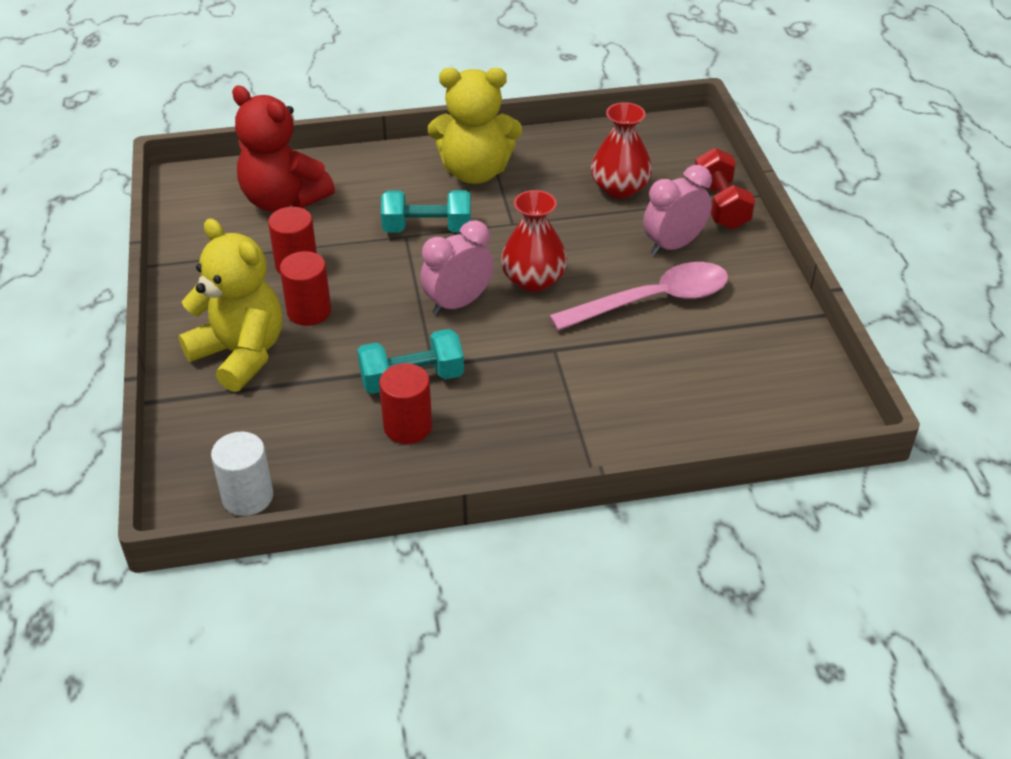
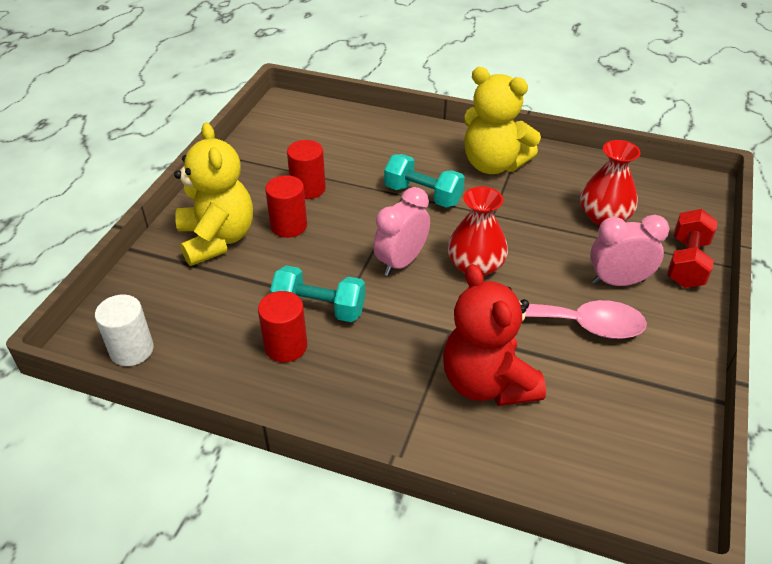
camera: 30 degrees right, 0 degrees up
(283, 200) = (337, 139): red teddy bear -> red teddy bear (487, 383)
(458, 303) = (401, 262): pink clock -> pink clock turned 45 degrees counterclockwise

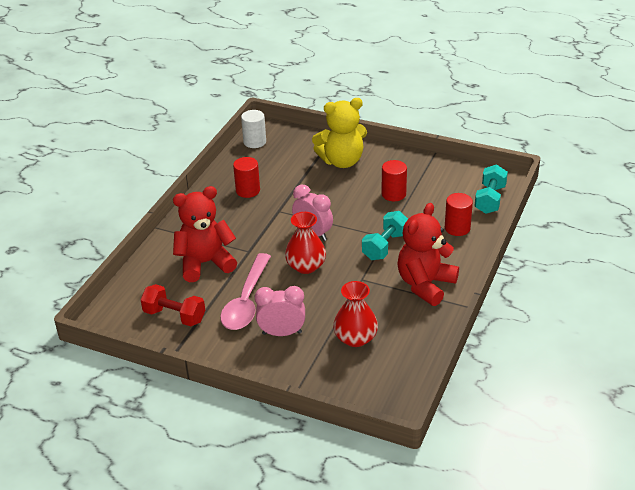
camera: 95 degrees right, 5 degrees down
(289, 226) = (353, 187): red cylinder -> red cylinder (457, 228)
(319, 308) = (275, 201): turquoise dumbbell -> turquoise dumbbell (490, 199)
(493, 164) = (425, 285): yellow teddy bear -> red teddy bear
(618, 282) = (282, 333): pink clock -> pink clock turned 90 degrees counterclockwise
(686, 263) = (297, 374): red dumbbell -> red dumbbell (174, 316)

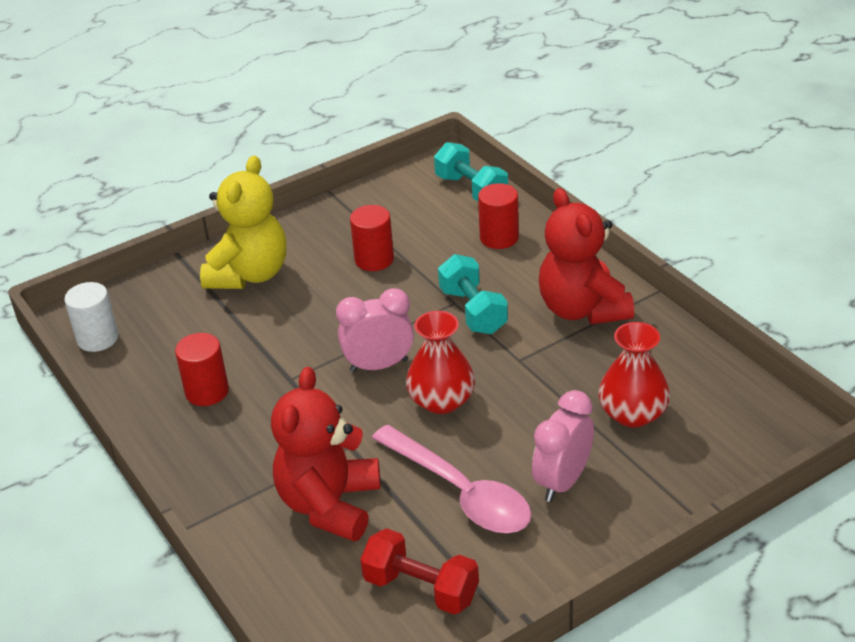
camera: 55 degrees left, 0 degrees up
(174, 316) = (421, 588): red dumbbell -> red dumbbell turned 60 degrees clockwise

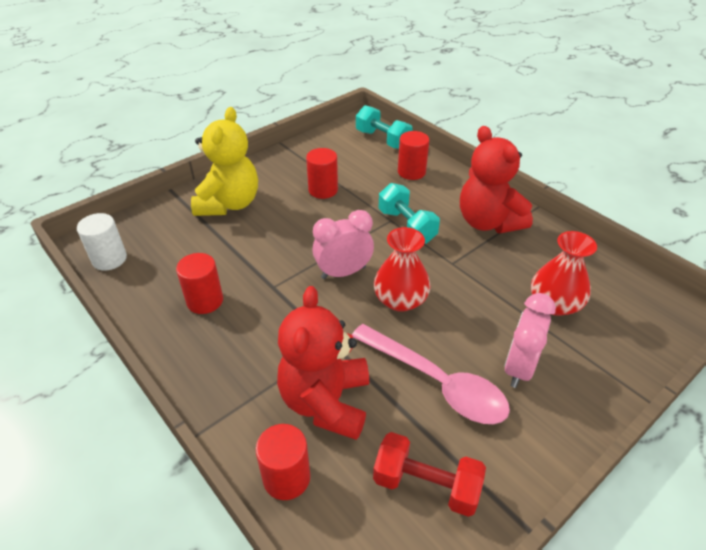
camera: 10 degrees left, 5 degrees up
(274, 573) = (286, 478): none -> red cylinder

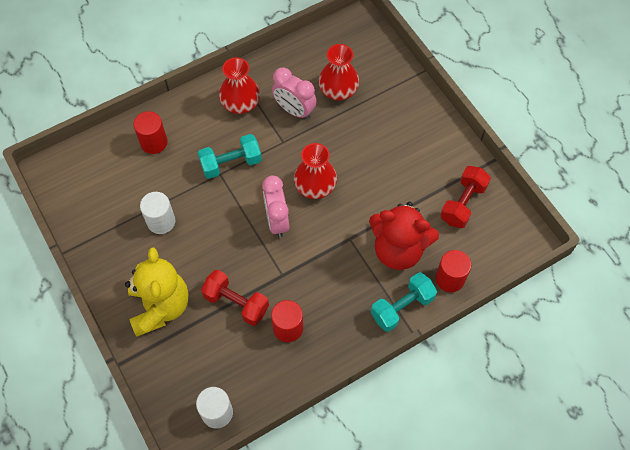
camera: 80 degrees left, 20 degrees up
(229, 204) = (160, 306): yellow teddy bear -> yellow teddy bear turned 60 degrees clockwise
(235, 255) = (236, 303): none -> red dumbbell
(323, 190) = (161, 221): red cylinder -> white cylinder
(383, 139) = (90, 155): turquoise dumbbell -> turquoise dumbbell (402, 307)
(436, 382) = (393, 180): pink spoon -> none
(488, 222) = (240, 103): red teddy bear -> red vase
(519, 367) = (389, 130): pink clock -> pink clock (294, 110)

